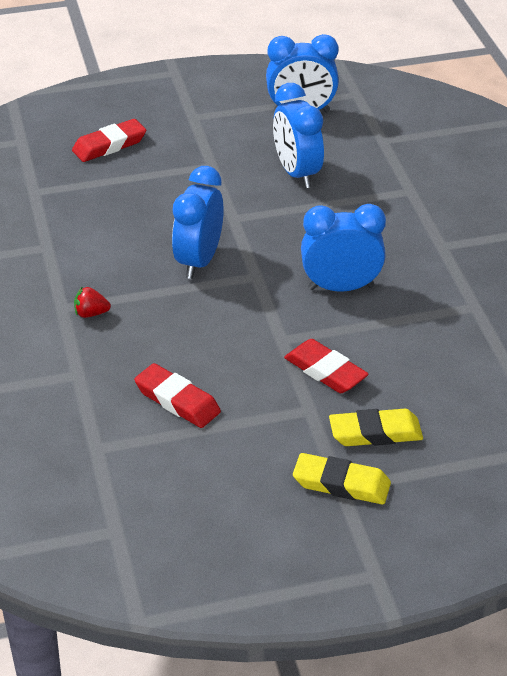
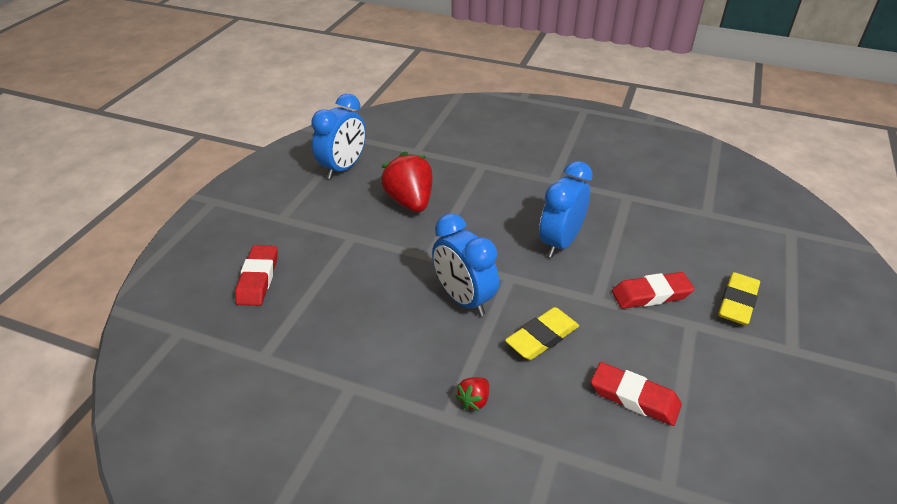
camera: 55 degrees left, 0 degrees up
(177, 401) = (634, 397): red eraser -> red eraser turned 45 degrees clockwise
(297, 173) = (410, 202): blue clock -> red strawberry
(341, 484) = (788, 347): yellow eraser -> yellow eraser (542, 337)

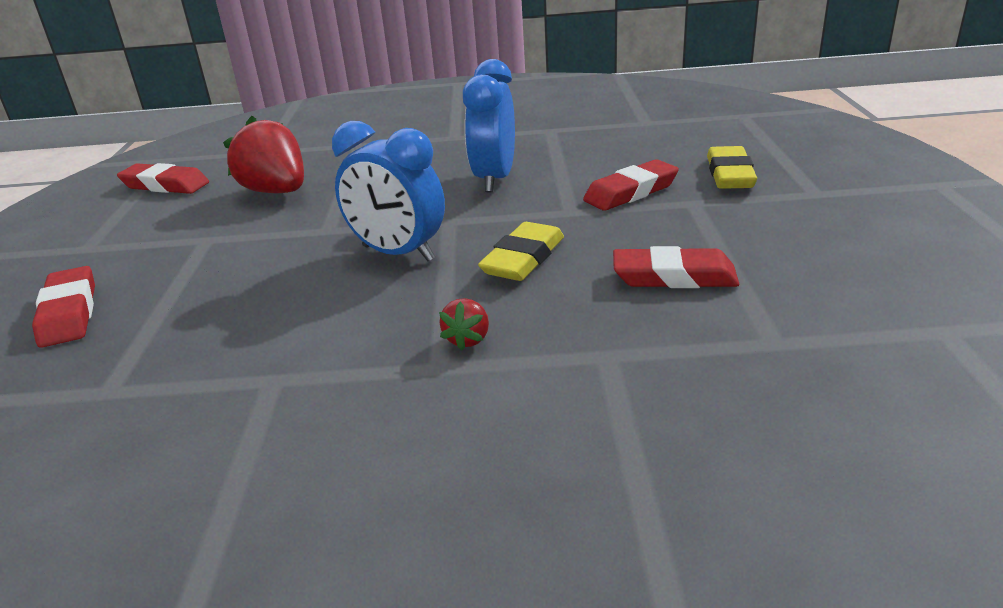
camera: 20 degrees left, 10 degrees down
(343, 168) = (165, 185): blue clock -> red eraser

